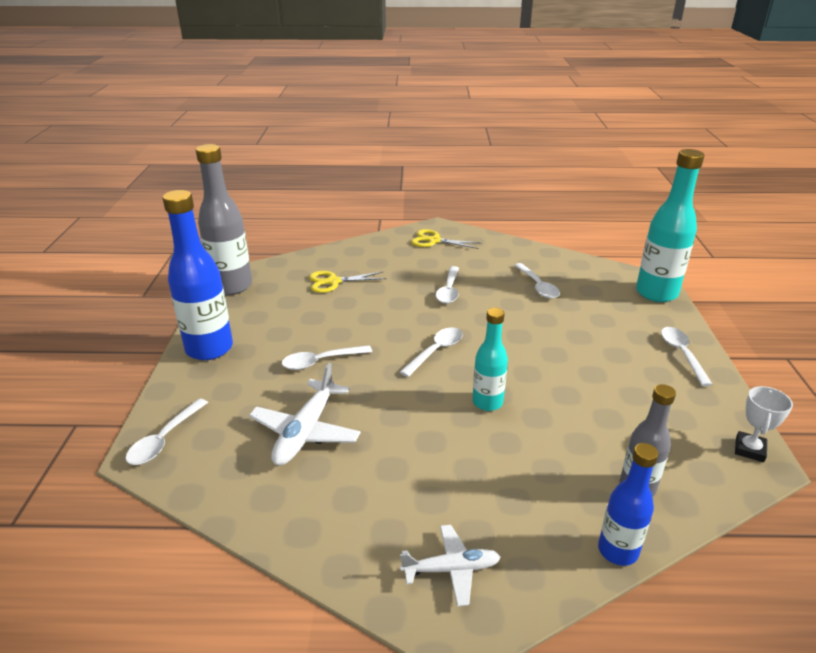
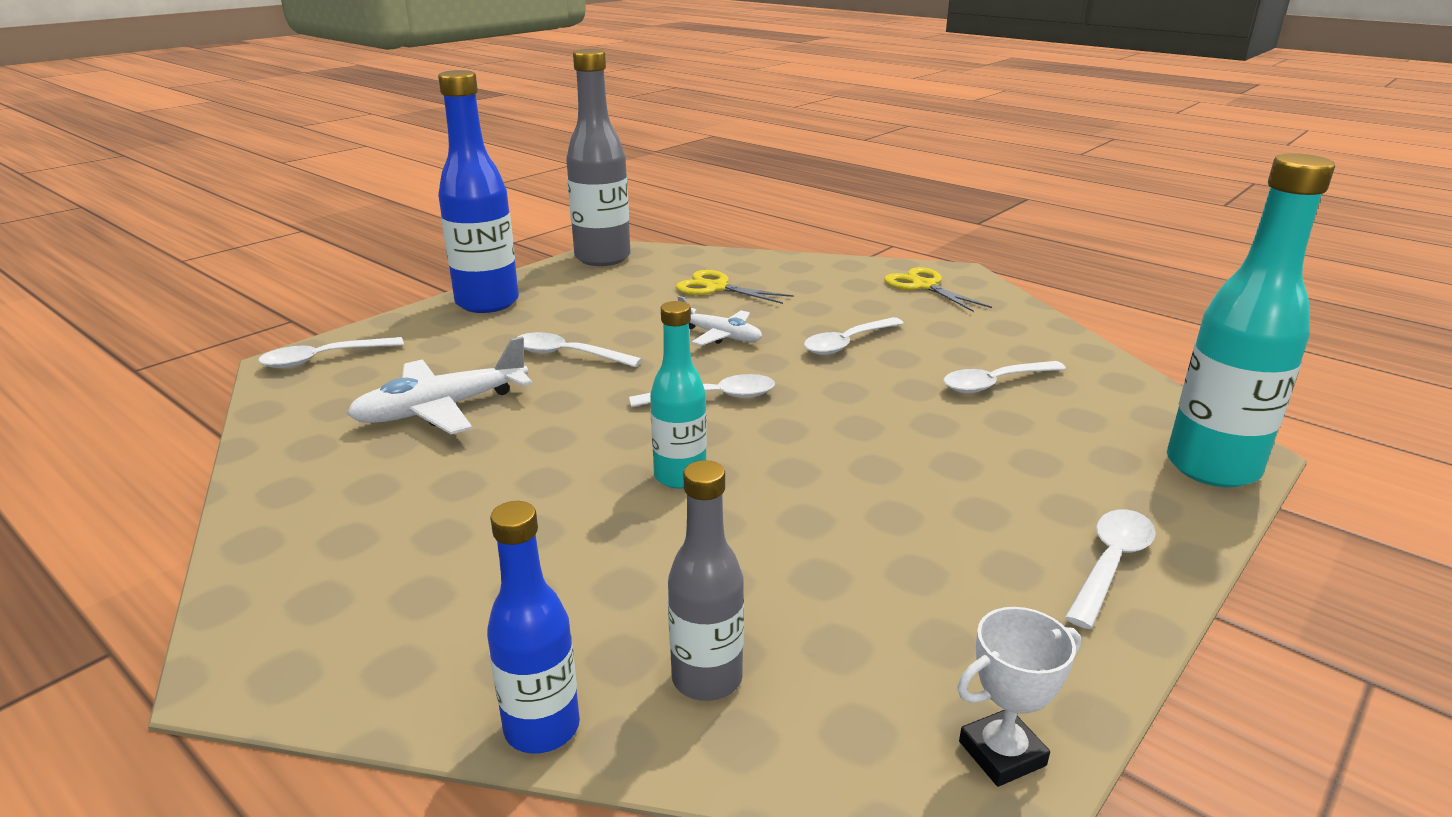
camera: 40 degrees right, 5 degrees down
(451, 569) = (336, 611): white plane -> white plane (720, 336)
(538, 286) = (995, 383): white spoon -> white spoon turned 45 degrees clockwise

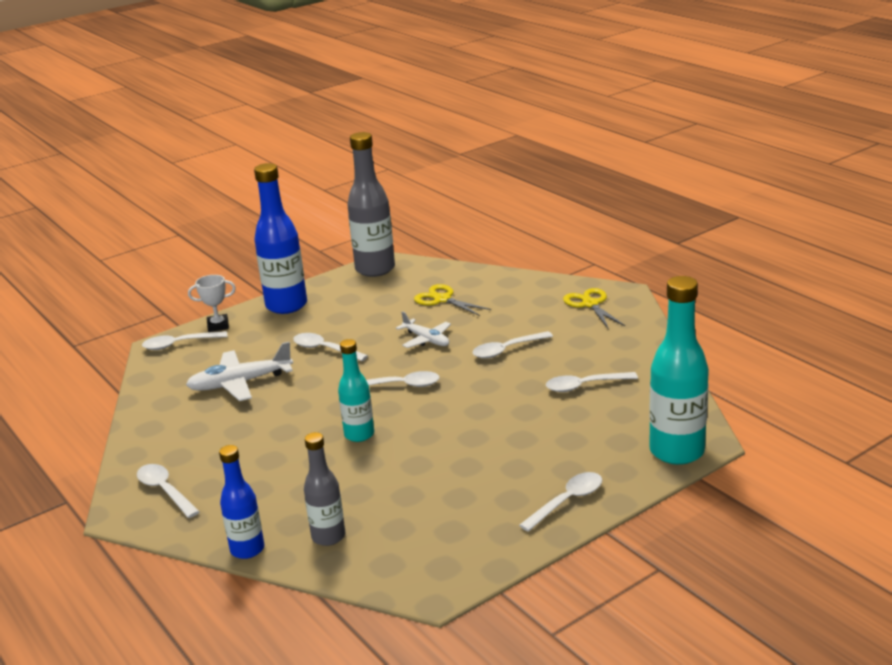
camera: 15 degrees right, 0 degrees up
(331, 610) = (165, 491): none -> white spoon
(1002, 753) = (447, 579): white trophy -> white trophy (218, 326)

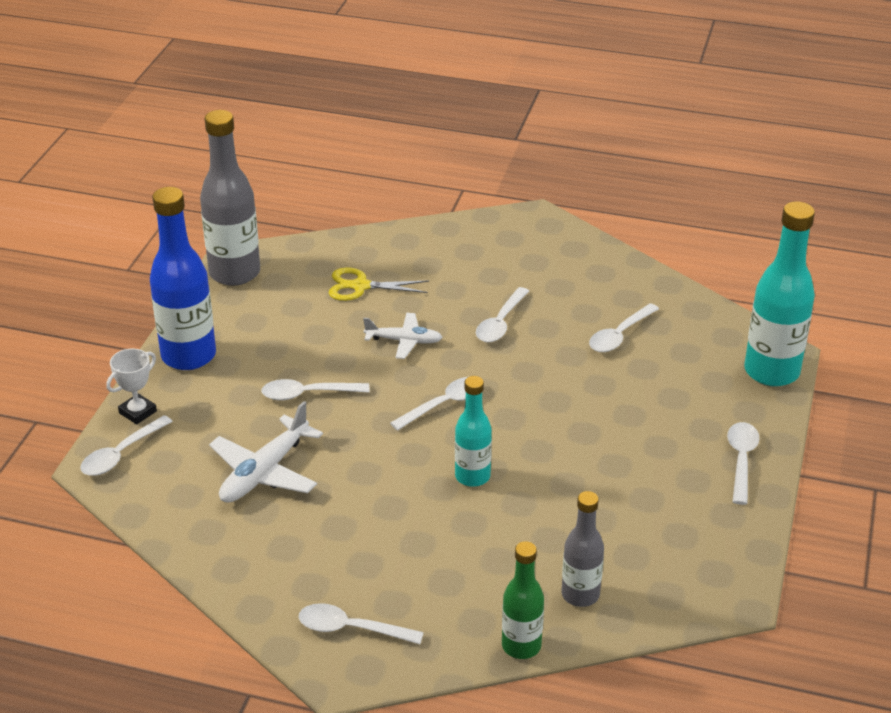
camera: 40 degrees left, 10 degrees up
(247, 549) = (521, 646): blue bottle -> green bottle
(590, 304) = (518, 240): yellow scissors -> none

